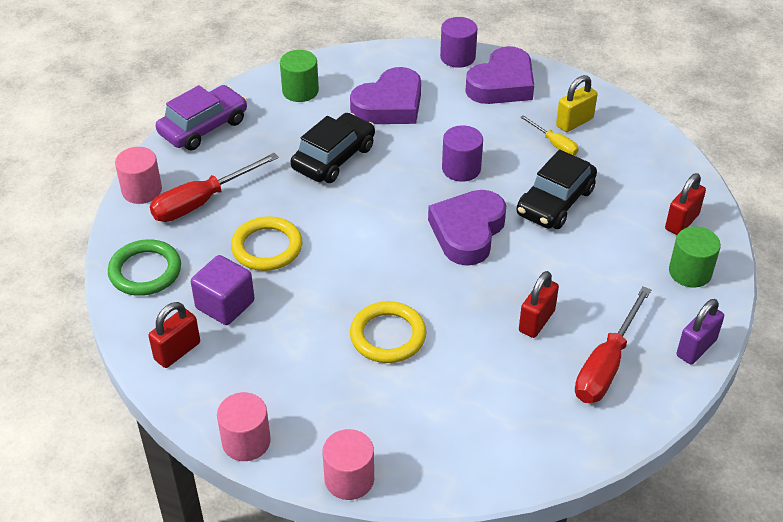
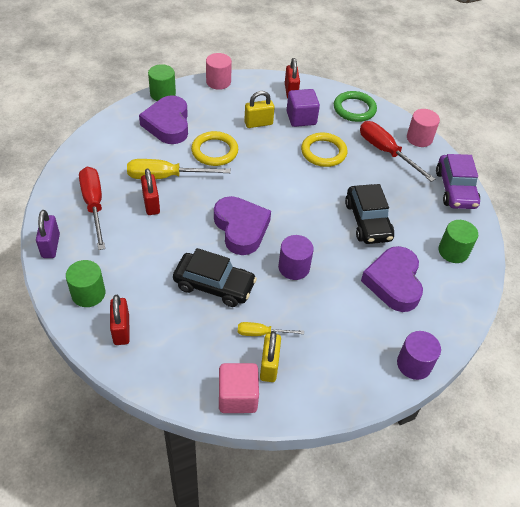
camera: 130 degrees right, 5 degrees up
(202, 202) = (386, 152): red screwdriver -> red screwdriver turned 45 degrees counterclockwise
(285, 335) = (258, 123): none -> yellow padlock
(349, 479) = (163, 94): pink cylinder -> green cylinder
(484, 343) = (166, 176): none -> yellow screwdriver
(502, 84) = (354, 362): purple heart -> purple heart (168, 124)
(555, 202) = (214, 285): black car -> black car turned 120 degrees clockwise
(623, 121) = (237, 397): none -> pink cube

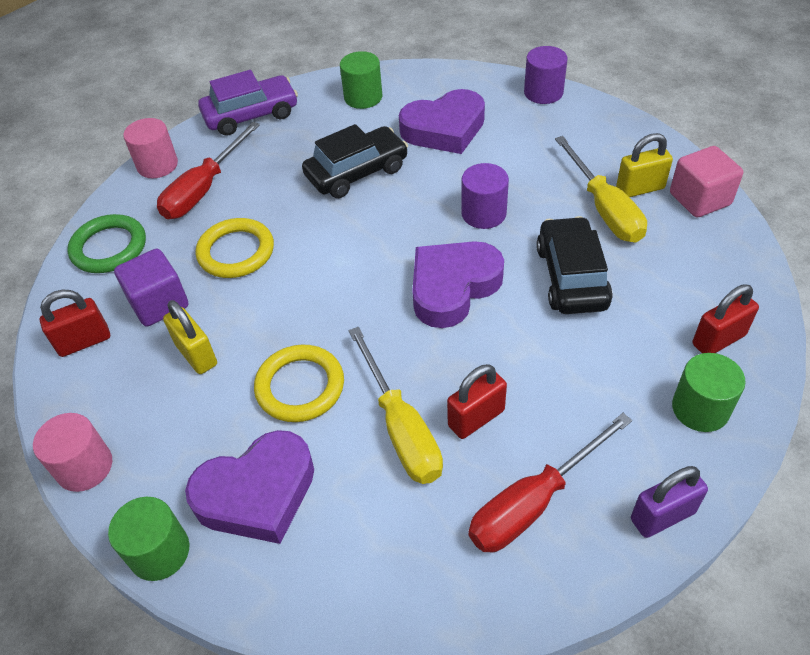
camera: 105 degrees left, 0 degrees up
(261, 333) = (604, 209): yellow screwdriver -> yellow screwdriver, size x1.83

